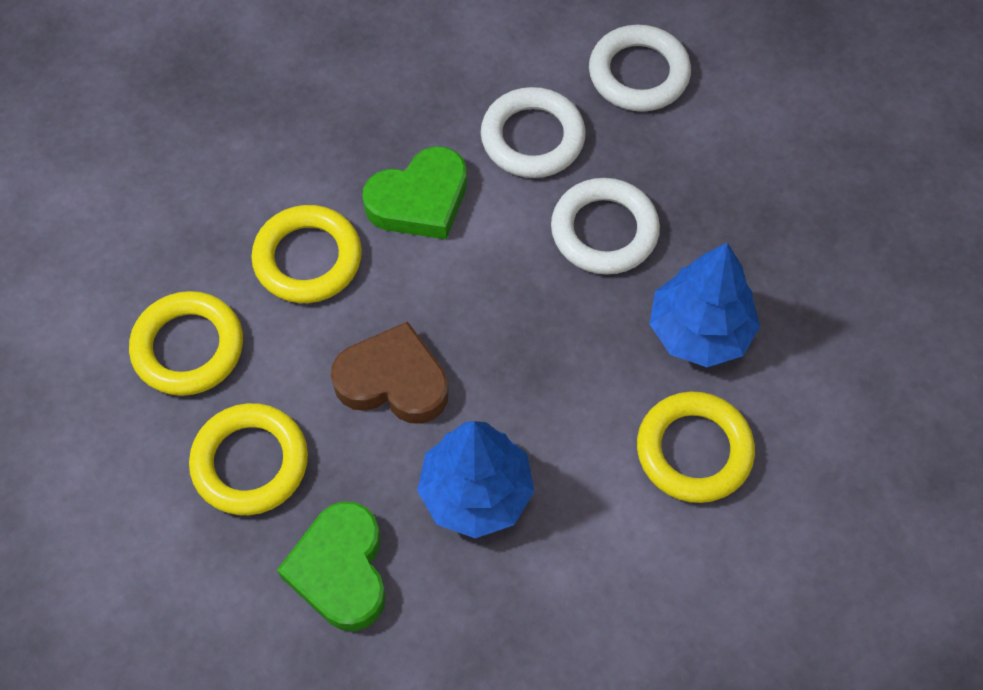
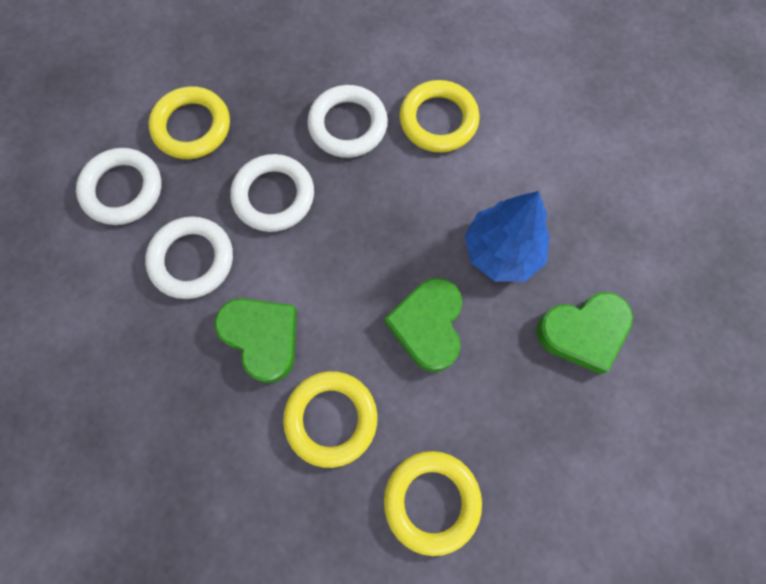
camera: 100 degrees left, 10 degrees up
(250, 463) = (519, 420): yellow ring -> yellow ring (192, 127)
(393, 381) = (428, 326): brown heart -> green heart
(700, 331) = (348, 125): blue tree -> white ring

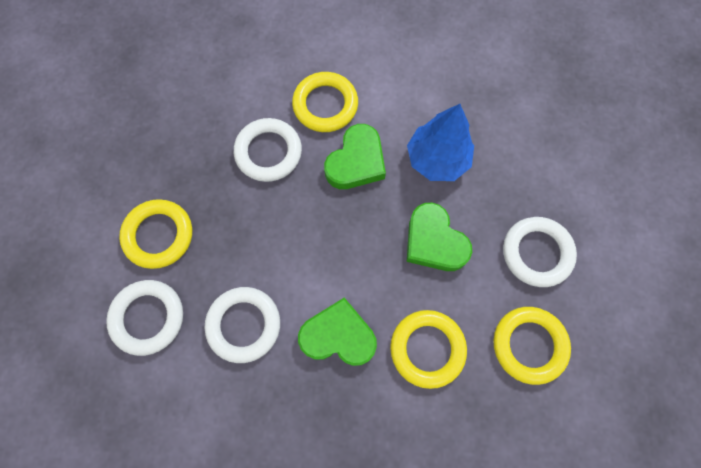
camera: 40 degrees left, 0 degrees up
(274, 196) = (261, 238): white ring -> white ring (536, 253)
(583, 332) = (525, 171): green heart -> green heart (356, 162)

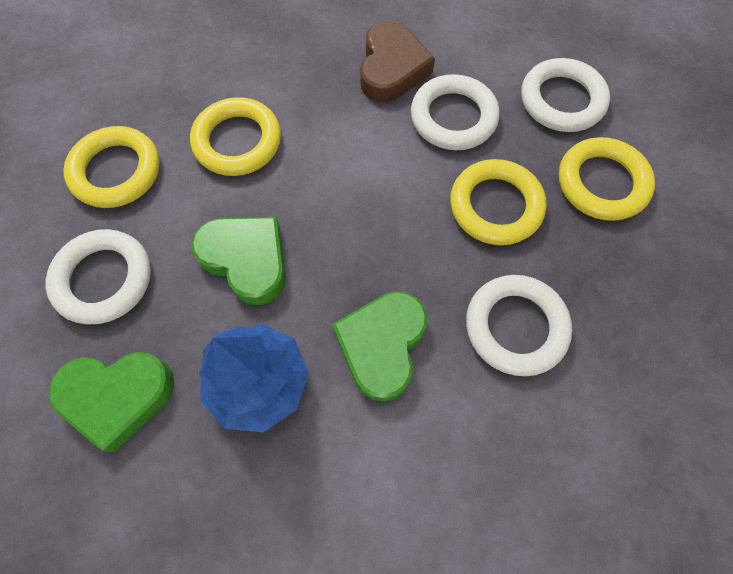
camera: 165 degrees right, 5 degrees down
(277, 393) = (391, 68): none -> brown heart
(325, 105) = (460, 431): yellow ring -> yellow ring (495, 206)
(338, 336) = (343, 131): green heart -> green heart (118, 396)

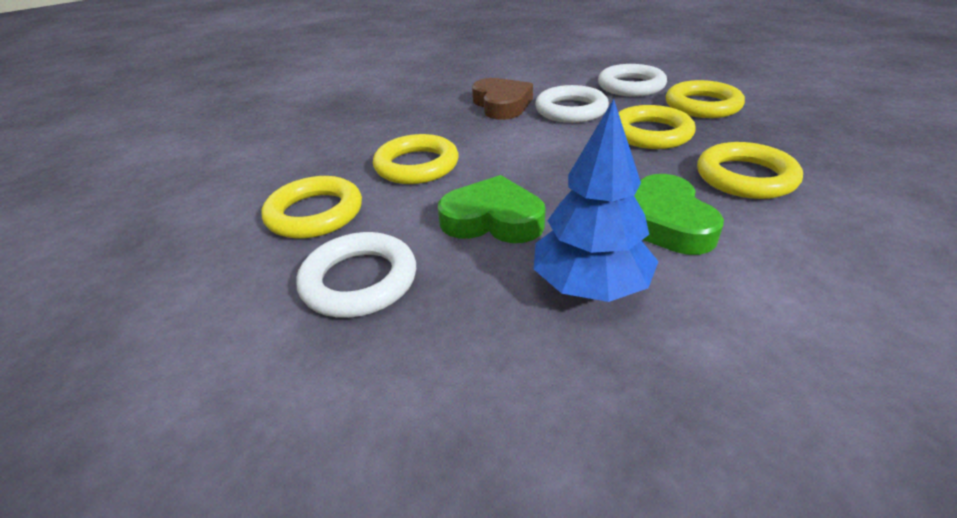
camera: 25 degrees left, 30 degrees down
(118, 396) = (453, 358): green heart -> none
(515, 327) = (745, 177): white ring -> yellow ring

